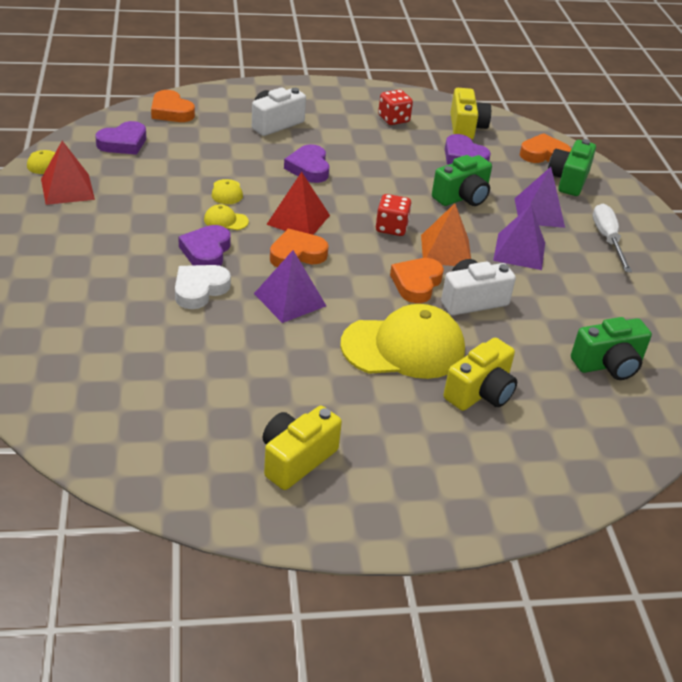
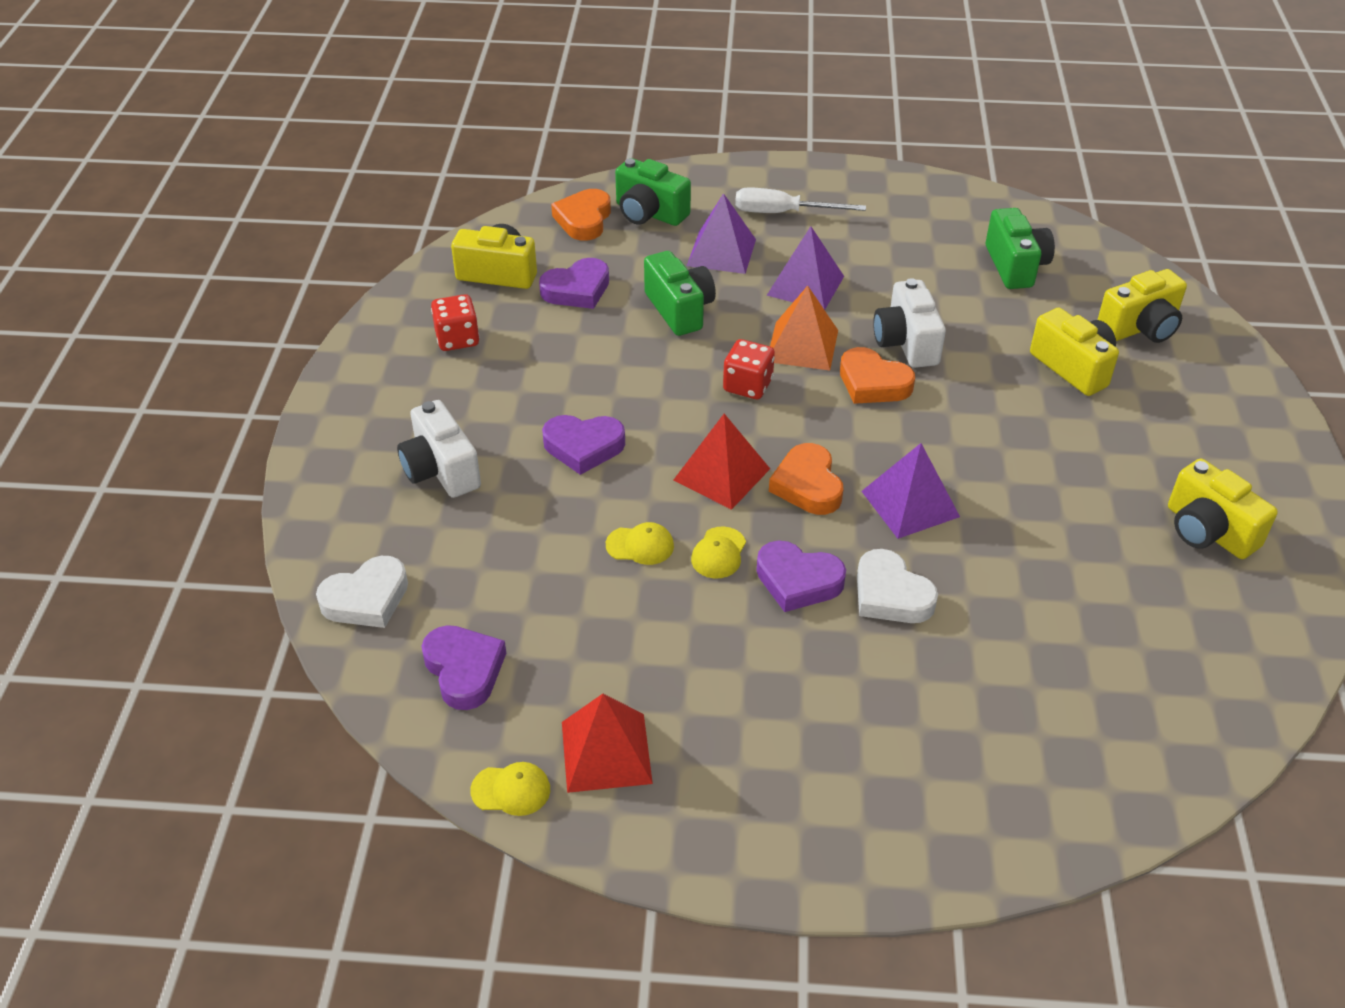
camera: 75 degrees left, 5 degrees up
(171, 111) = (366, 599): orange heart -> white heart
(403, 347) = (1000, 414): yellow cap -> none
(557, 440) = (1140, 327): none -> yellow camera

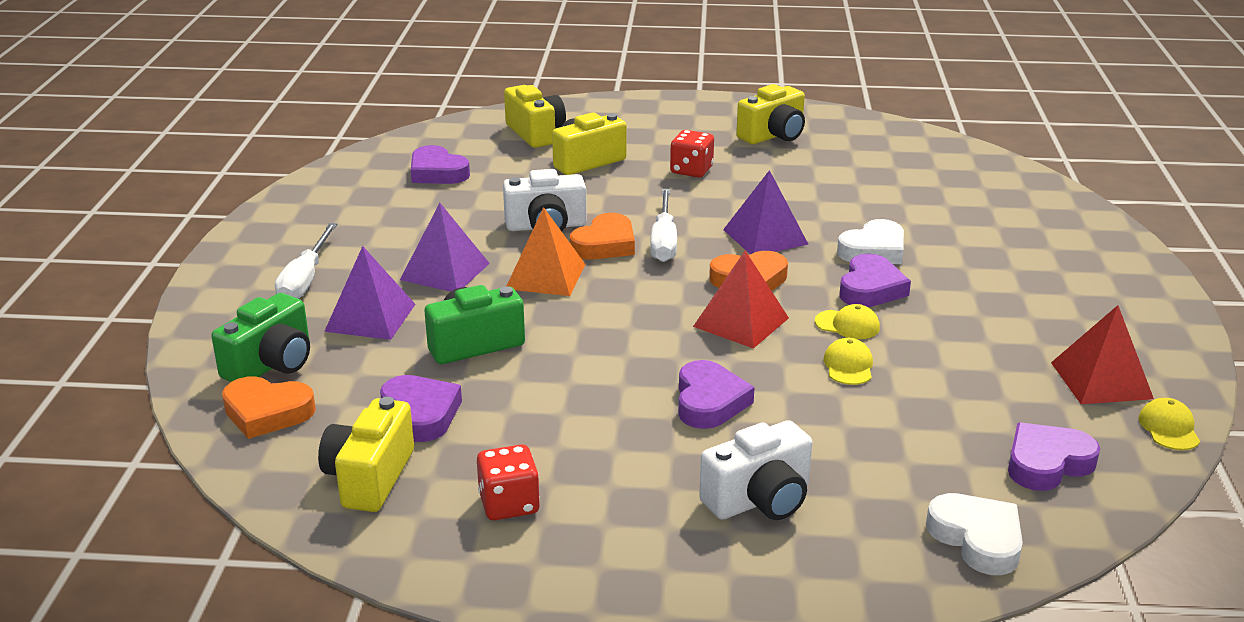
camera: 90 degrees left, 15 degrees down
(747, 385) = (607, 306): red dice -> red dice (691, 170)
(887, 424) = (664, 241): none -> white screwdriver
(1015, 266) = (437, 172): green camera -> purple heart

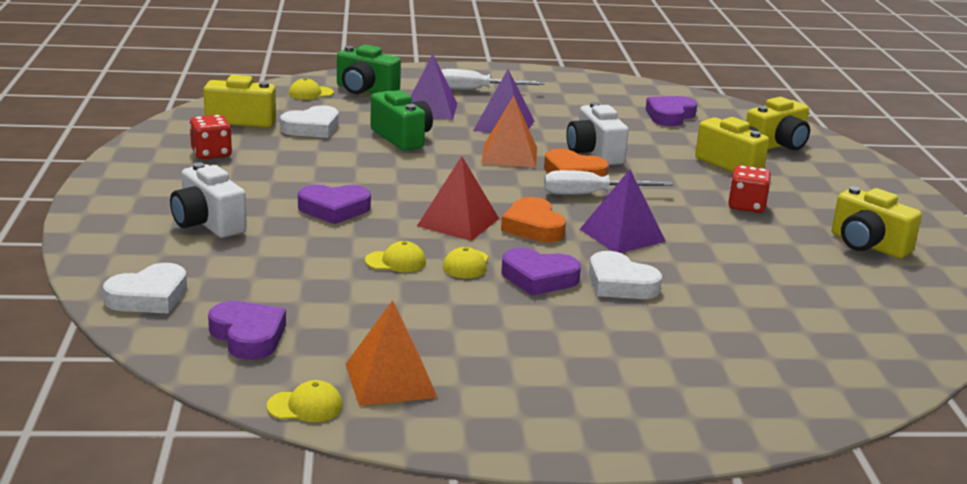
camera: 80 degrees right, 5 degrees down
(267, 412) = (310, 93): orange heart -> yellow cap
(421, 414) = (312, 128): purple heart -> white heart
(1101, 380) = (390, 380): red pyramid -> orange pyramid

